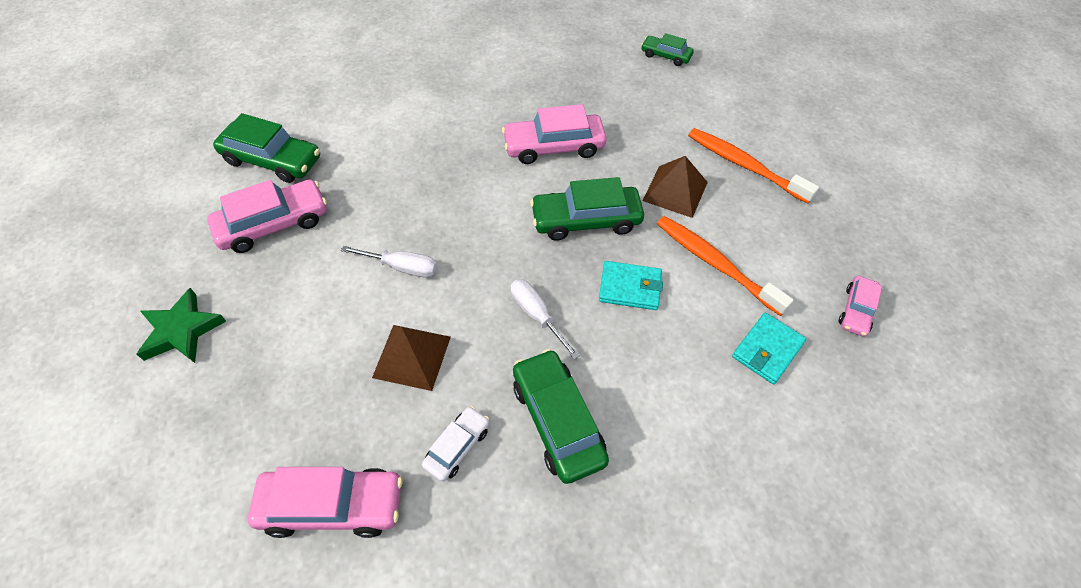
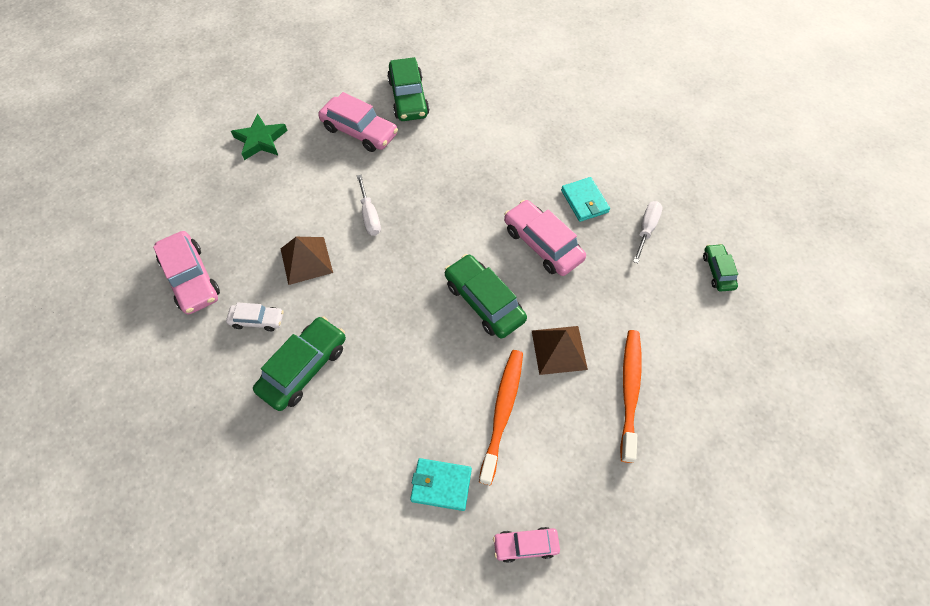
camera: 60 degrees right, 5 degrees up
(537, 315) = (379, 313): white screwdriver -> white screwdriver (646, 229)
(630, 287) = (440, 361): turquoise wallet -> turquoise wallet (584, 201)

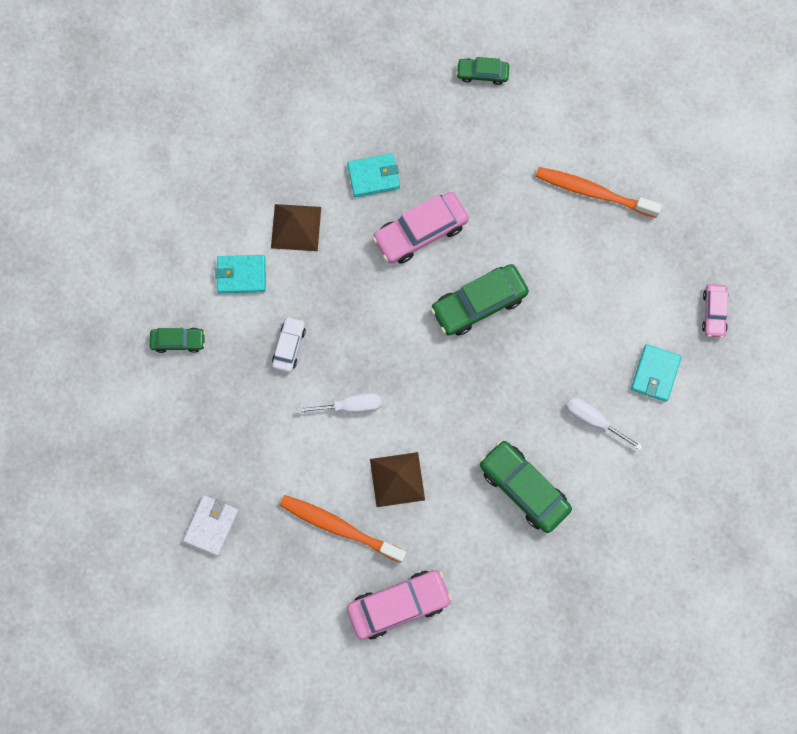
camera: 80 degrees left, 15 degrees up
(257, 320) = (462, 533): white car -> white car (289, 346)
(261, 140) = (211, 525): green star -> white wallet
(359, 131) = (221, 405): pink car -> none
(408, 98) = (178, 341): green car -> green car, size x0.57
(471, 126) = (241, 275): none -> turquoise wallet
(502, 412) = (596, 308): orange toothbrush -> orange toothbrush (339, 527)
(559, 349) = (542, 244): brown pyramid -> brown pyramid (296, 227)
(646, 229) = (421, 125): white screwdriver -> white screwdriver (594, 420)

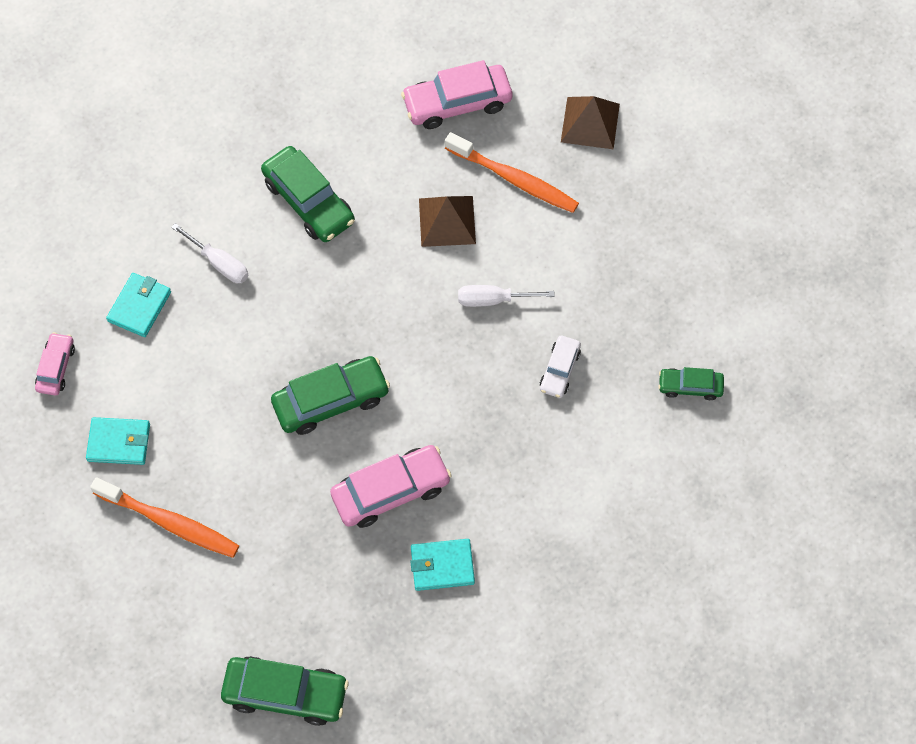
camera: 175 degrees left, 10 degrees down
(211, 525) = (653, 191): white wallet -> none
(241, 275) = (613, 457): turquoise wallet -> turquoise wallet (119, 442)
(296, 227) = (544, 509): brown pyramid -> brown pyramid (590, 123)
(482, 73) = (285, 693): green car -> green car, size x1.76

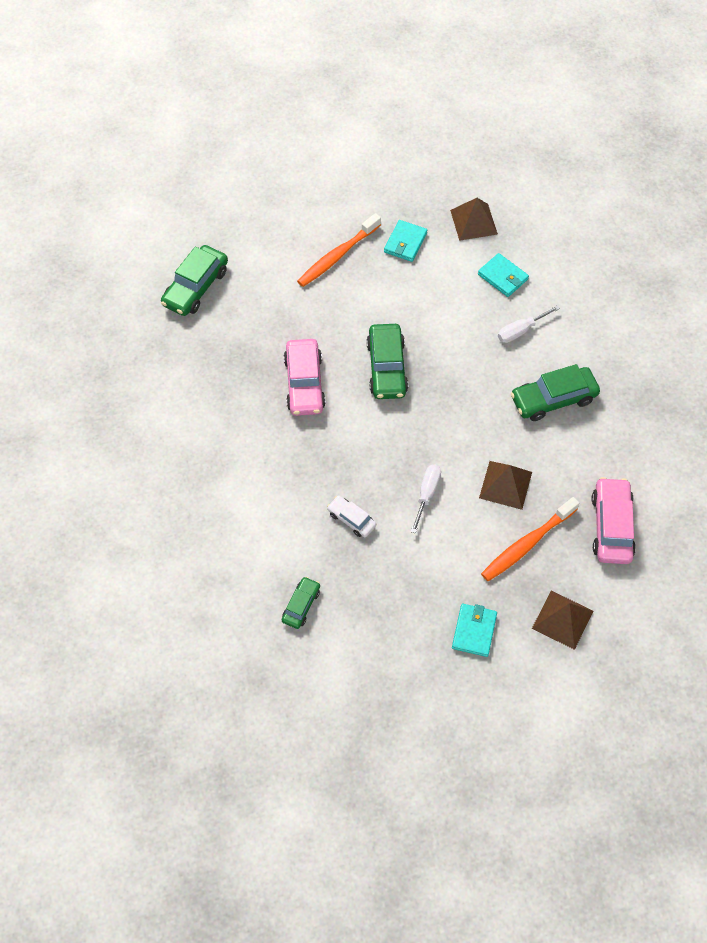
camera: 110 degrees right, 5 degrees down
(56, 367) = (473, 222): pink car -> brown pyramid
(442, 566) = (237, 397): turquoise wallet -> turquoise wallet (474, 631)

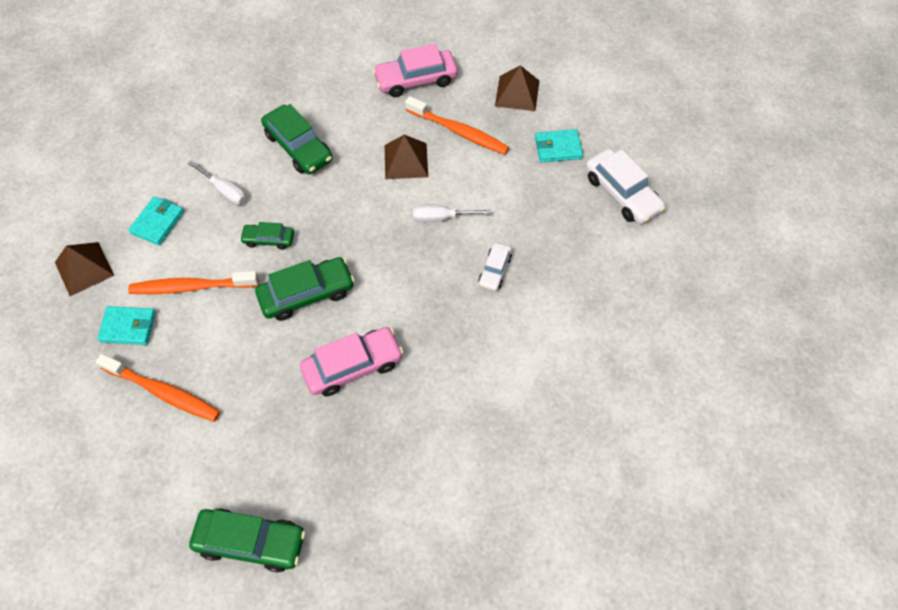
camera: 110 degrees left, 0 degrees up
(301, 605) = (602, 283): green car -> green car (268, 239)
(394, 669) = (622, 193): none -> white car
(426, 289) = (191, 287): none -> orange toothbrush

